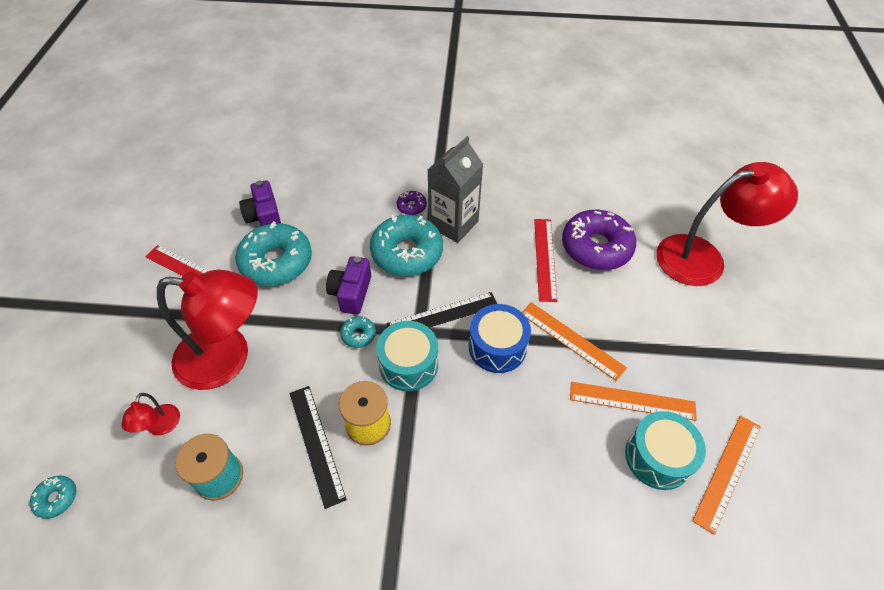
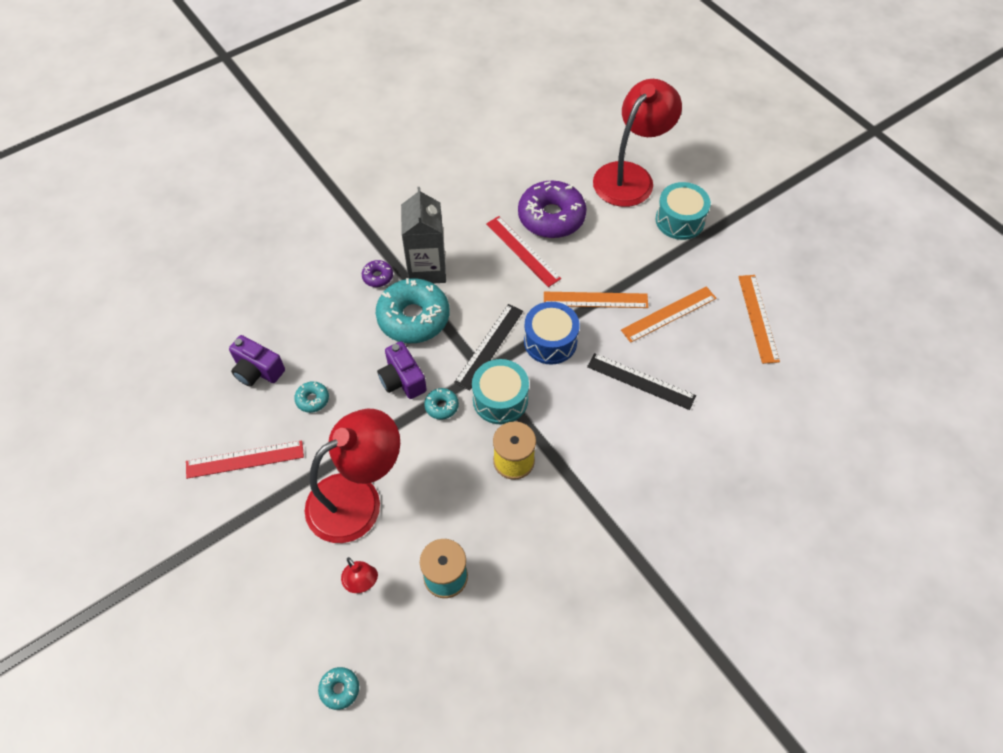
camera: 40 degrees left, 5 degrees up
(276, 262) = (312, 399): turquoise donut -> turquoise donut, size x0.44
(316, 444) = (491, 501): black ruler -> black ruler (641, 381)
(658, 457) = (713, 339): turquoise drum -> turquoise drum (680, 220)

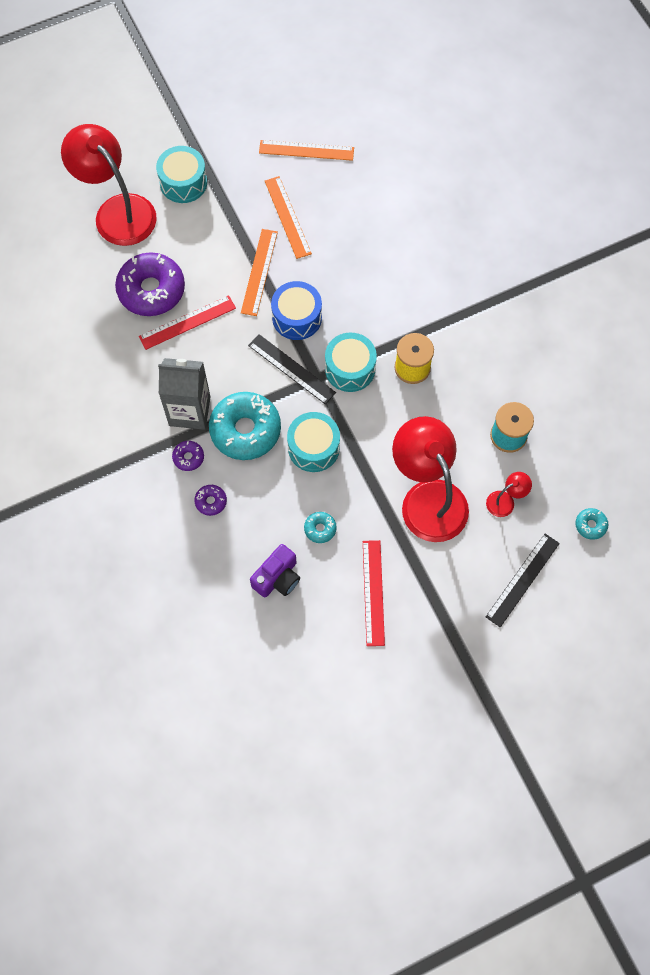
camera: 80 degrees left, 10 degrees up
(333, 302) = (211, 501): none -> purple donut
(402, 380) = (313, 448): purple camera -> turquoise drum
(441, 406) = (348, 418): turquoise donut -> none
(641, 381) = (352, 254): black ruler -> black ruler (522, 579)

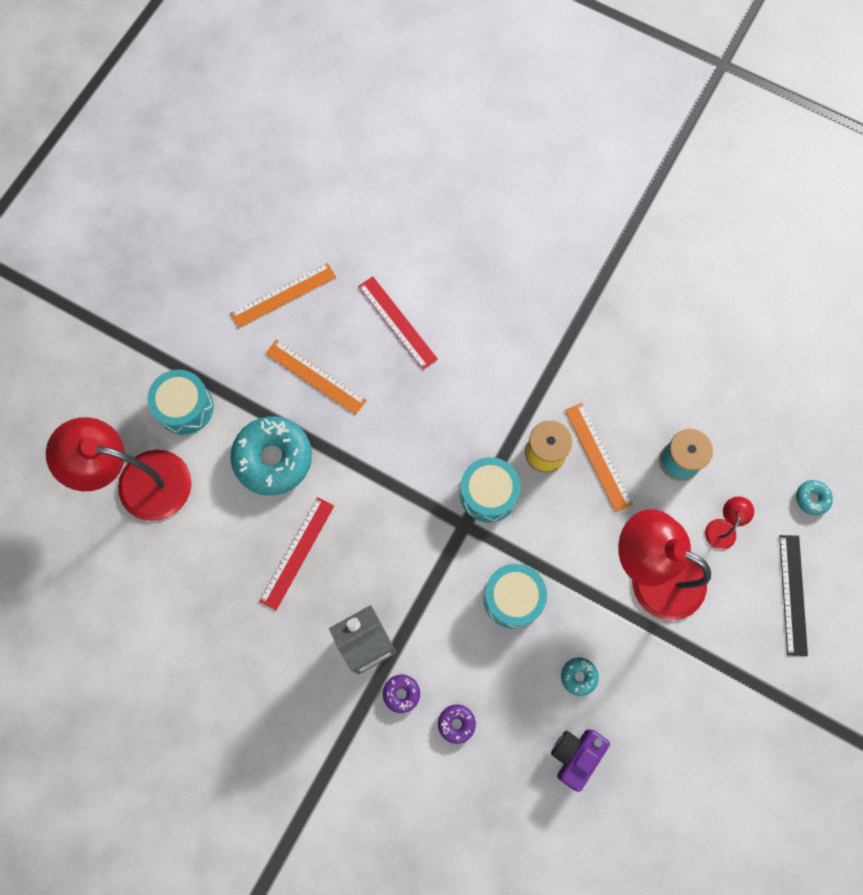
camera: 35 degrees left, 5 degrees up
(151, 290) = (236, 543): purple donut -> none
(245, 430) = (435, 626): turquoise donut -> turquoise donut (273, 459)
(259, 272) = (329, 452): orange ruler -> orange ruler (598, 456)
(277, 578) = (575, 755): purple camera -> purple camera turned 150 degrees counterclockwise
(291, 369) = (433, 532): black ruler -> none
(297, 317) = (400, 475): blue drum -> none
(373, 592) = (672, 705): red ruler -> red ruler (397, 322)

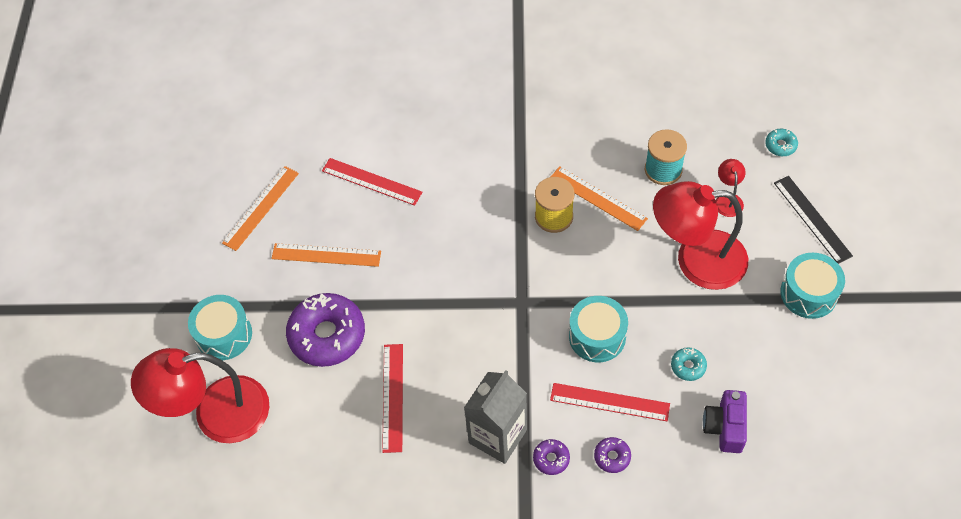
camera: 25 degrees left, 15 degrees down
(273, 459) = (327, 335): turquoise donut -> purple donut
(485, 669) = (609, 402): none -> red ruler
(488, 494) = (527, 269): turquoise drum -> turquoise drum (808, 293)

